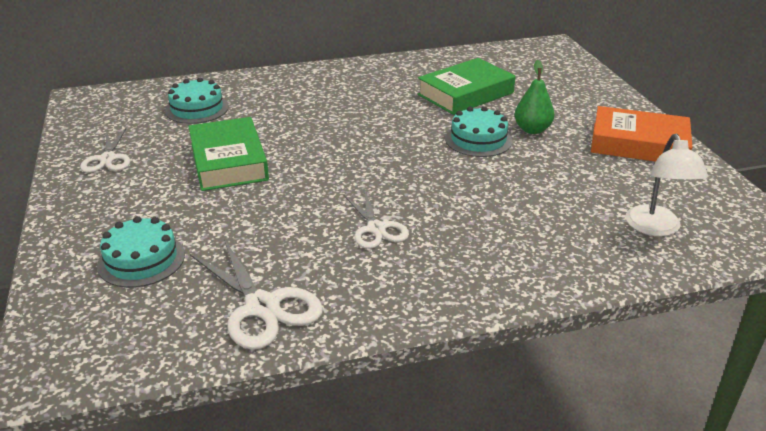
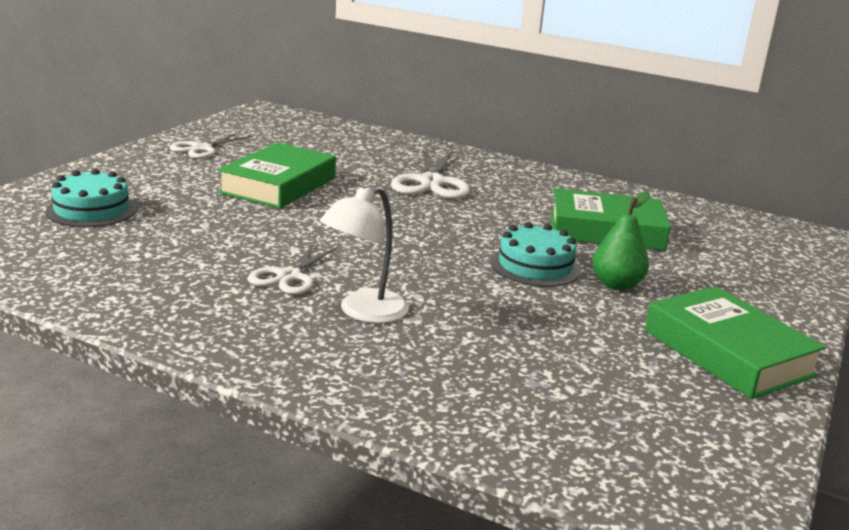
camera: 40 degrees right, 10 degrees down
(197, 109) = (331, 146): turquoise cake -> none
(262, 307) = (97, 275): white scissors -> white scissors (431, 183)
(638, 144) = (728, 353): orange book -> green book
(656, 228) = (571, 422): white lamp -> white lamp (363, 312)

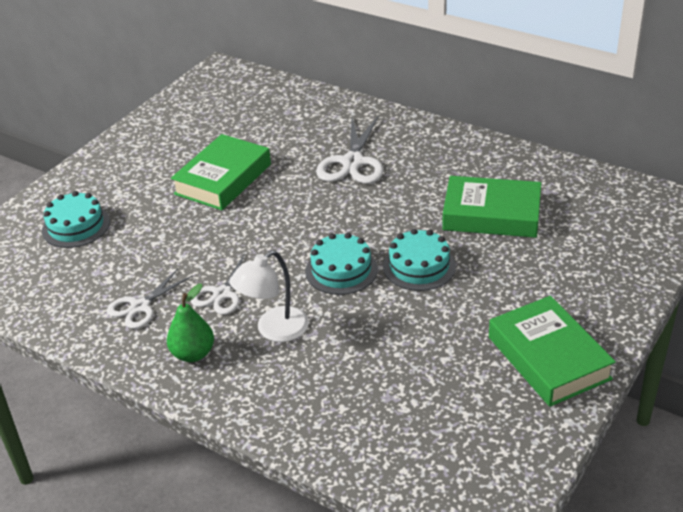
camera: 10 degrees right, 15 degrees up
(201, 149) = (162, 135): white scissors -> white scissors (140, 307)
(439, 264) = (341, 270): none -> turquoise cake
(616, 285) = (481, 284): green pear -> green pear (193, 354)

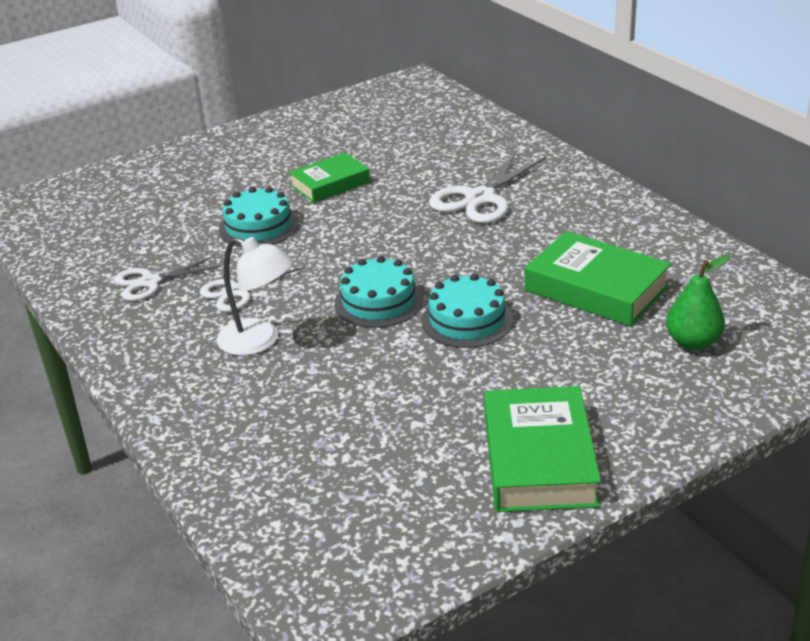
camera: 25 degrees right, 5 degrees down
(76, 226) = (154, 194): turquoise cake -> turquoise cake (258, 226)
(193, 354) = (162, 340): green pear -> green pear (693, 343)
(223, 179) = (330, 184): green book -> green book, size x0.66
(274, 330) = (259, 341): white lamp -> white lamp turned 135 degrees counterclockwise

